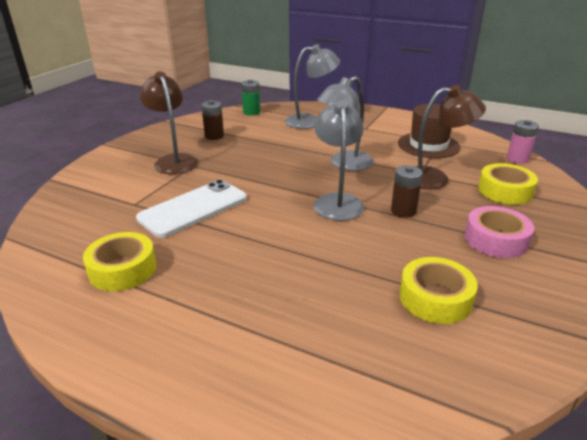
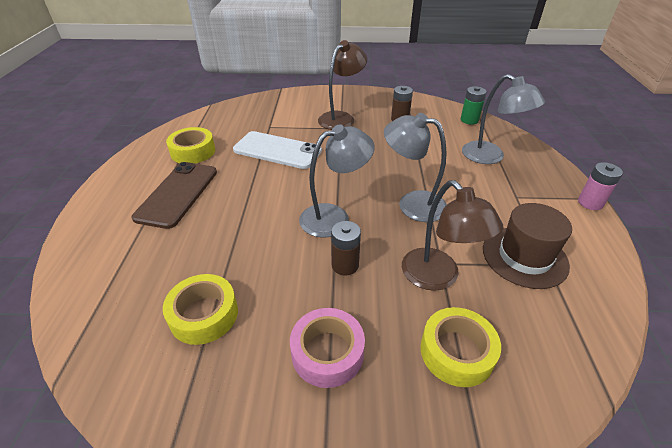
camera: 65 degrees right, 10 degrees up
(213, 294) = (177, 194): none -> brown phone
(517, 159) = (577, 360): pink battery -> pink battery (590, 203)

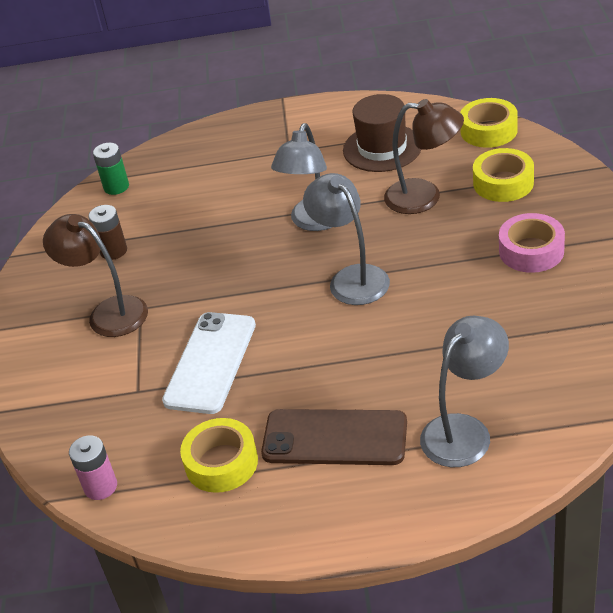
camera: 90 degrees left, 0 degrees up
(204, 315) = (521, 340): yellow tape -> yellow tape (488, 130)
(345, 265) = (426, 257): brown battery -> none
(437, 277) = (424, 197): brown lamp -> brown lamp turned 45 degrees clockwise
(490, 157) = (210, 168): grey lamp -> grey lamp (464, 431)
(590, 203) = (291, 107): pink battery -> pink battery (100, 486)

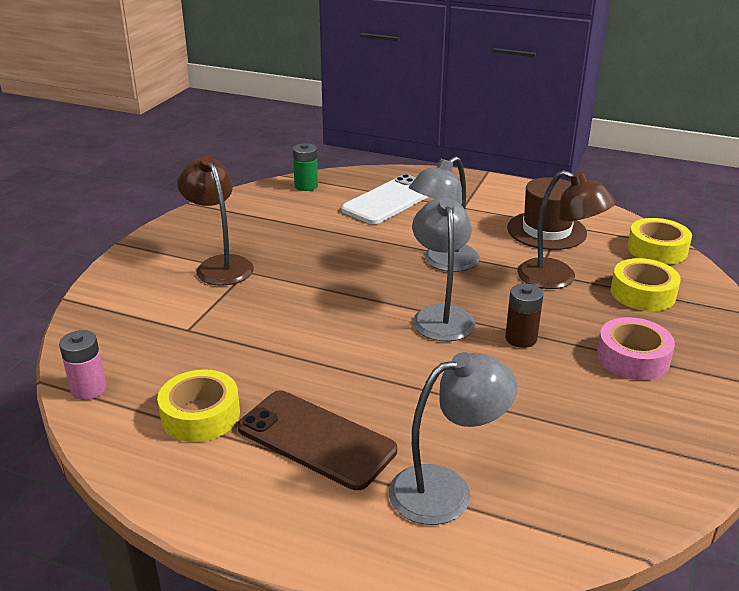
camera: 20 degrees right, 10 degrees down
(113, 251) = (264, 226): brown battery -> brown battery (521, 338)
(210, 362) = (264, 332): white phone -> white phone (390, 200)

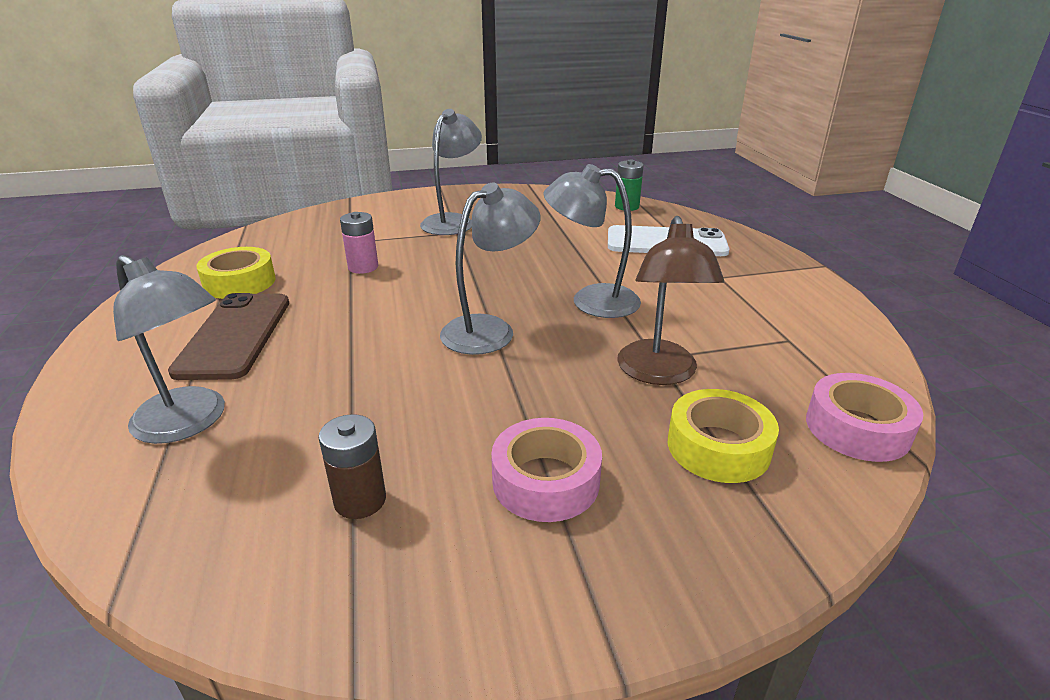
camera: 55 degrees right, 0 degrees up
(88, 389) = (246, 239): pink battery -> pink battery (363, 267)
(220, 265) = (453, 221): brown lamp -> grey lamp
(521, 338) = (499, 386): brown battery -> brown battery (360, 500)
(546, 230) = (757, 335): brown hat -> none
(657, 249) = (857, 428): yellow tape -> pink tape

